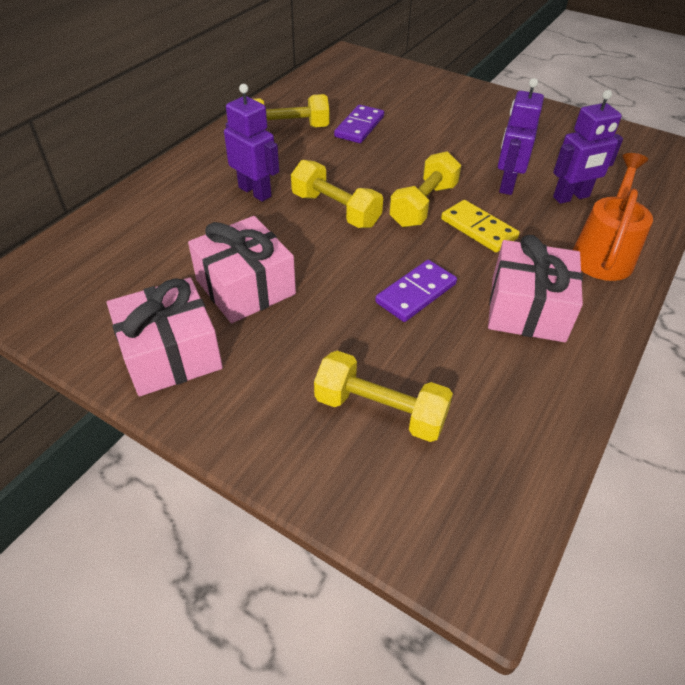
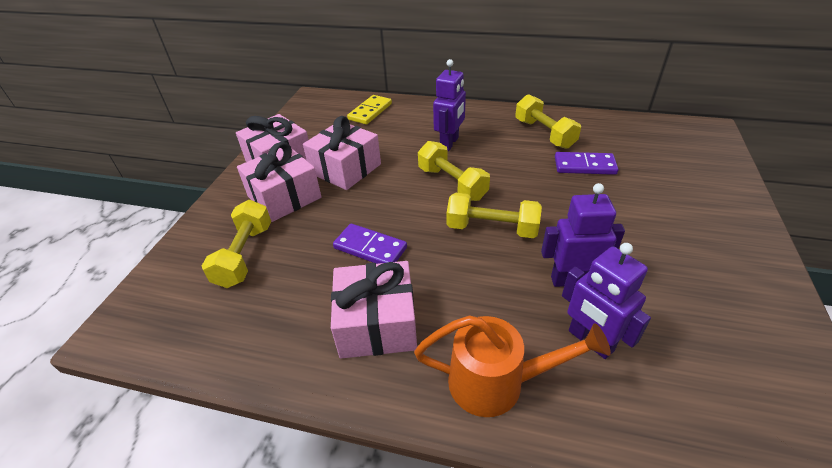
camera: 75 degrees right, 5 degrees down
(272, 357) = (284, 197): none -> pink gift
(335, 210) = (452, 183): yellow dumbbell -> yellow dumbbell turned 60 degrees counterclockwise
(478, 229) = (478, 271): yellow domino -> yellow domino (370, 112)

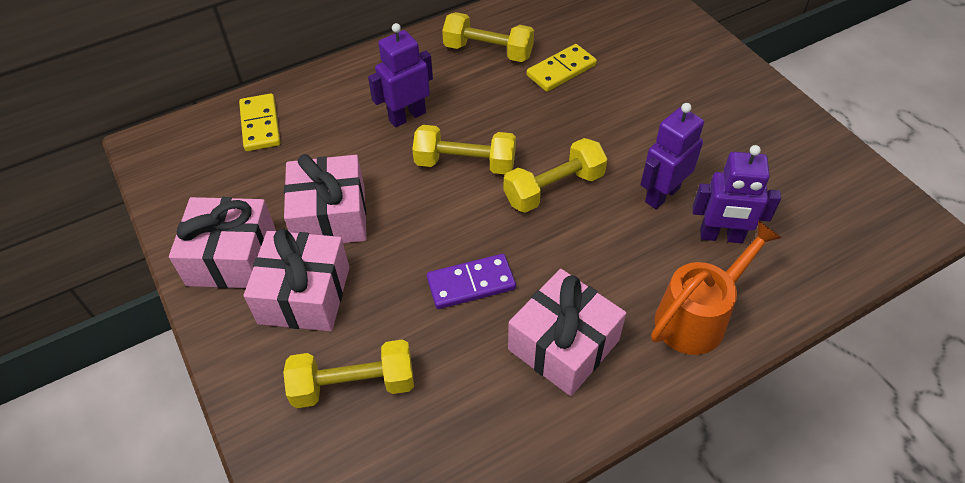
camera: 45 degrees left, 10 degrees up
(245, 255) = (354, 385): yellow dumbbell -> yellow dumbbell turned 60 degrees counterclockwise
(449, 143) = (407, 116): purple robot -> purple robot turned 105 degrees counterclockwise
(584, 166) = (561, 70): purple domino -> yellow domino

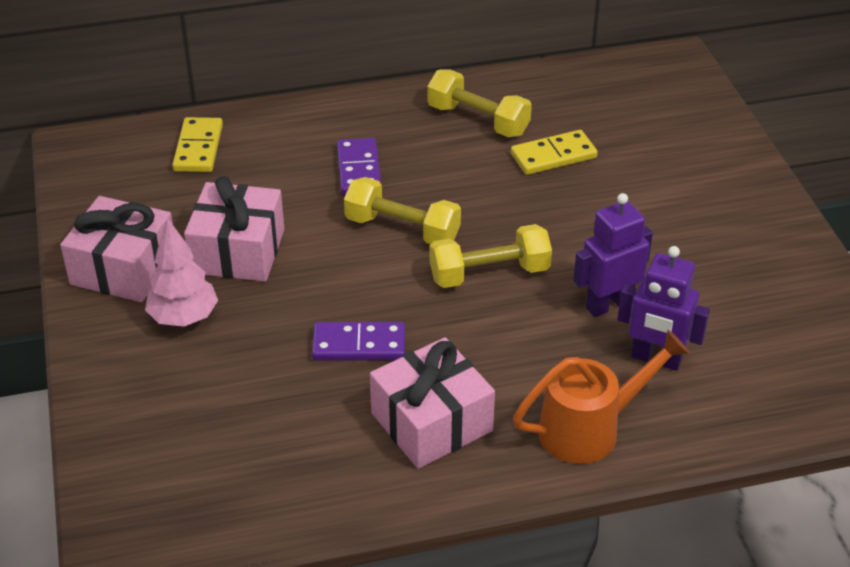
camera: 15 degrees right, 10 degrees down
(304, 295) = (184, 318): pink gift -> pink tree
(354, 385) = (202, 408): yellow dumbbell -> none
(407, 116) = (358, 170): purple robot -> purple domino

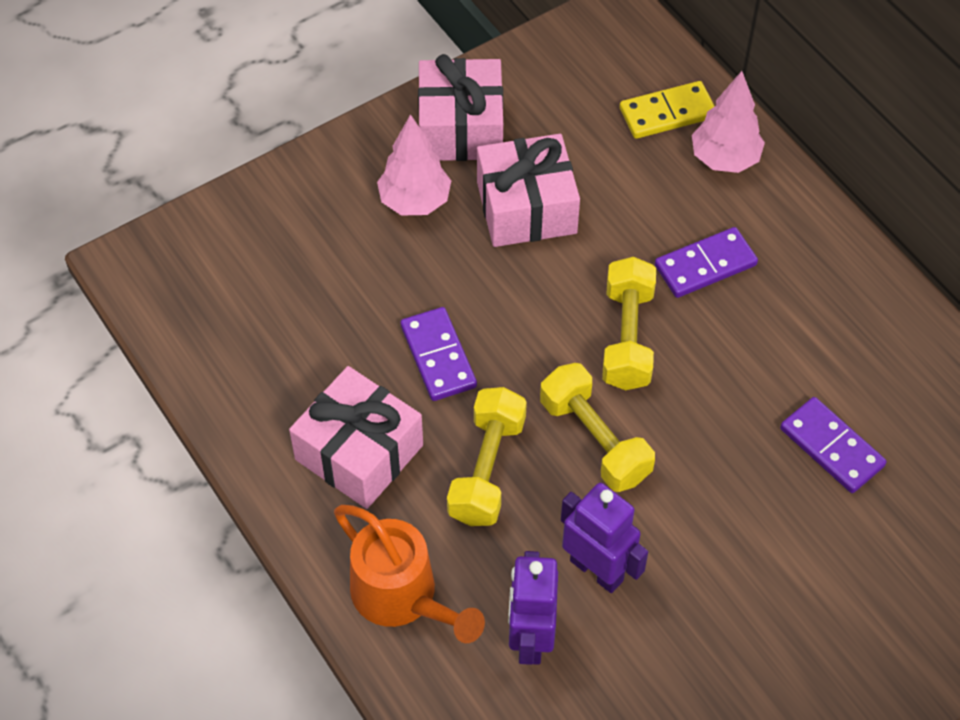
camera: 70 degrees right, 15 degrees up
(265, 132) = (724, 159): none -> pink tree
(478, 120) = (857, 351): yellow dumbbell -> yellow dumbbell (487, 469)
(553, 156) = (831, 447): yellow domino -> purple domino

